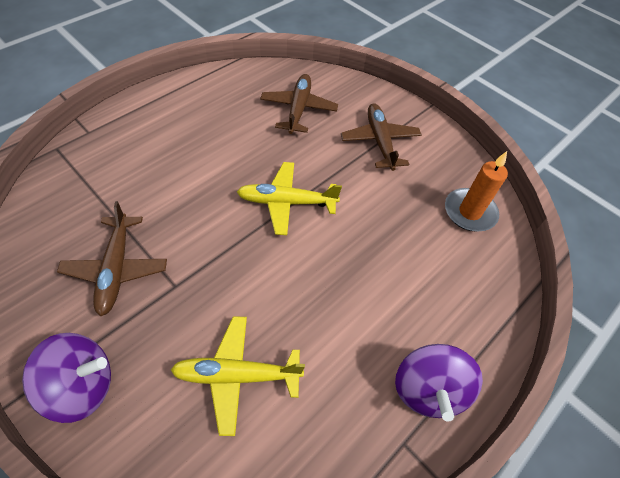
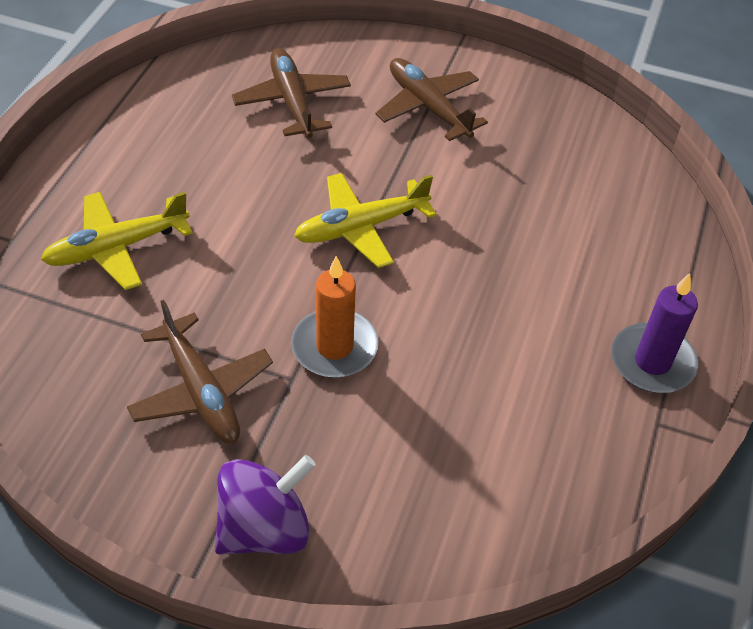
camera: 25 degrees left, 5 degrees down
(237, 375) = (439, 438): yellow plane -> yellow plane (117, 247)
(428, 389) = (652, 362): purple spinning top -> purple candle
(469, 212) = (588, 154): orange candle -> orange candle (334, 347)

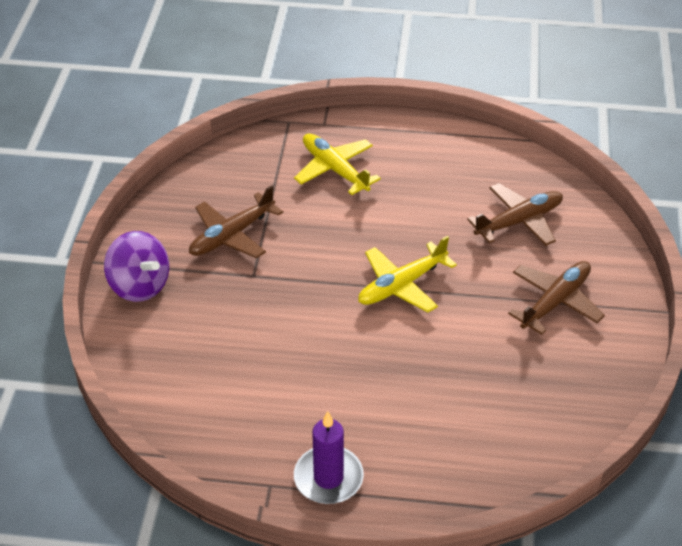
camera: 80 degrees right, 5 degrees down
(334, 347) = (286, 291): orange candle -> none
(361, 227) = (402, 285): yellow plane -> yellow plane turned 90 degrees counterclockwise

